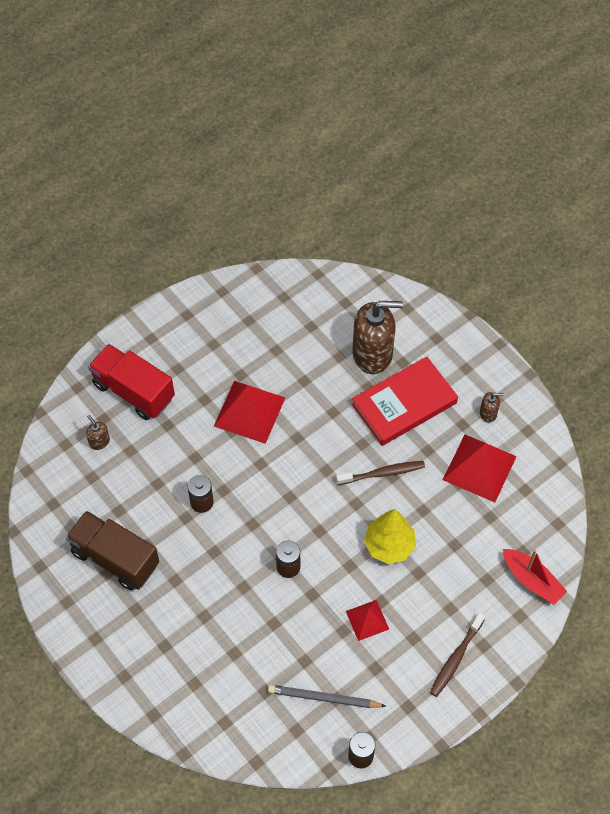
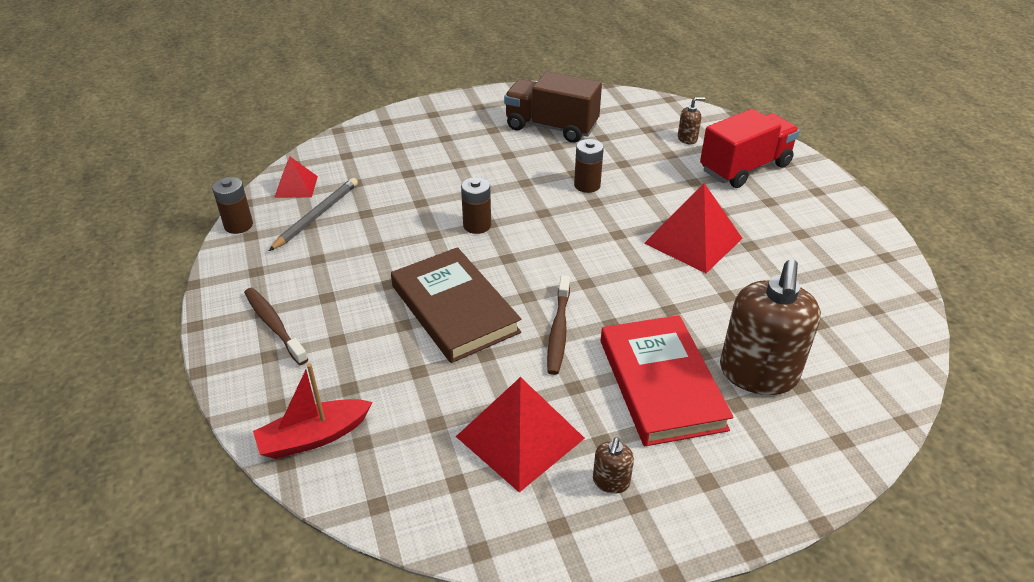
camera: 110 degrees right, 20 degrees down
(115, 558) = (551, 127): brown truck -> brown truck turned 120 degrees counterclockwise
(367, 620) = (375, 267): red pyramid -> red pyramid (296, 186)
(389, 546) = (454, 309): yellow tree -> brown book

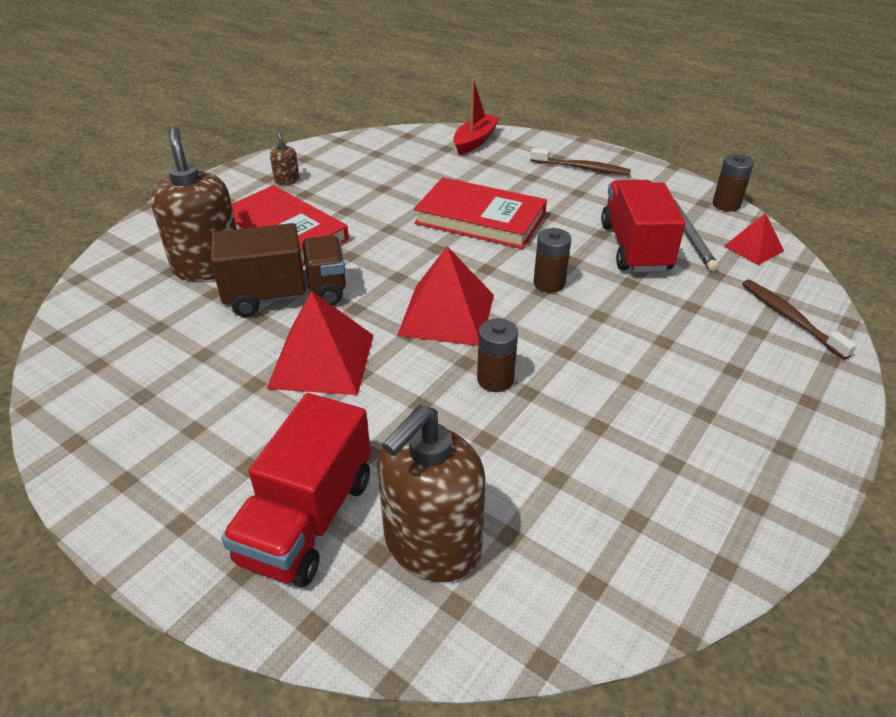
camera: 145 degrees right, 0 degrees up
(373, 224) = (635, 247): none -> red truck
(454, 309) = (480, 219): brown book -> red book
(520, 437) = (358, 178): red pyramid -> red pyramid (447, 314)
(551, 127) = (642, 459): brown truck -> brown truck (286, 295)
(558, 331) = (387, 235): brown toothbrush -> brown toothbrush (790, 318)
(687, 139) = (432, 545): brown soap dispenser -> brown soap dispenser, size x2.35

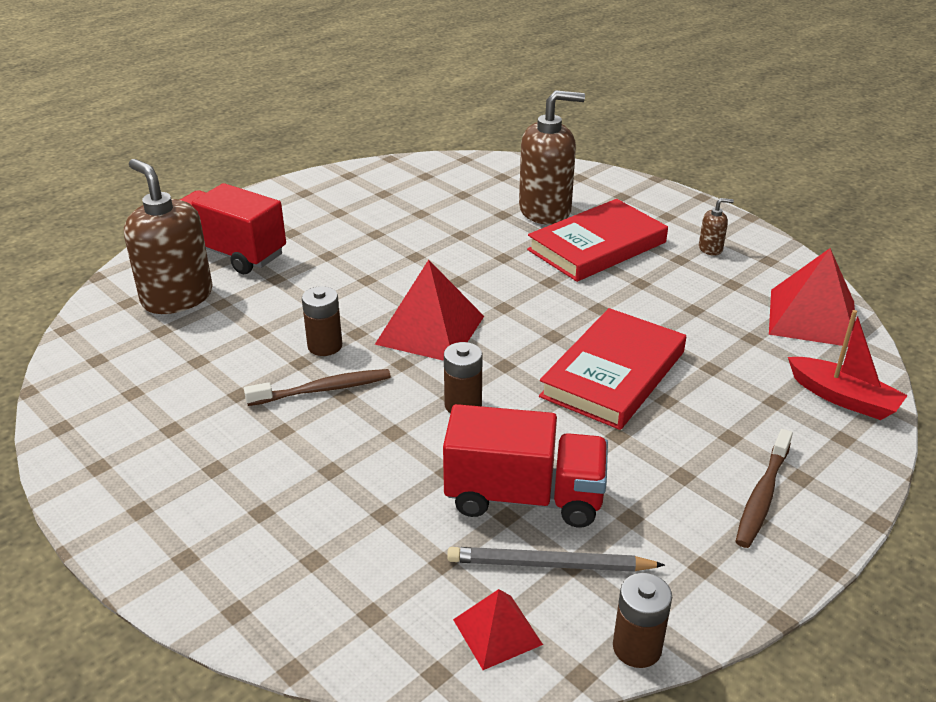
camera: 100 degrees right, 5 degrees down
(286, 295) = (488, 247): brown truck -> none
(322, 361) = (390, 262): red pyramid -> red pyramid (812, 317)
(790, 318) = (325, 603): brown toothbrush -> brown toothbrush (323, 389)

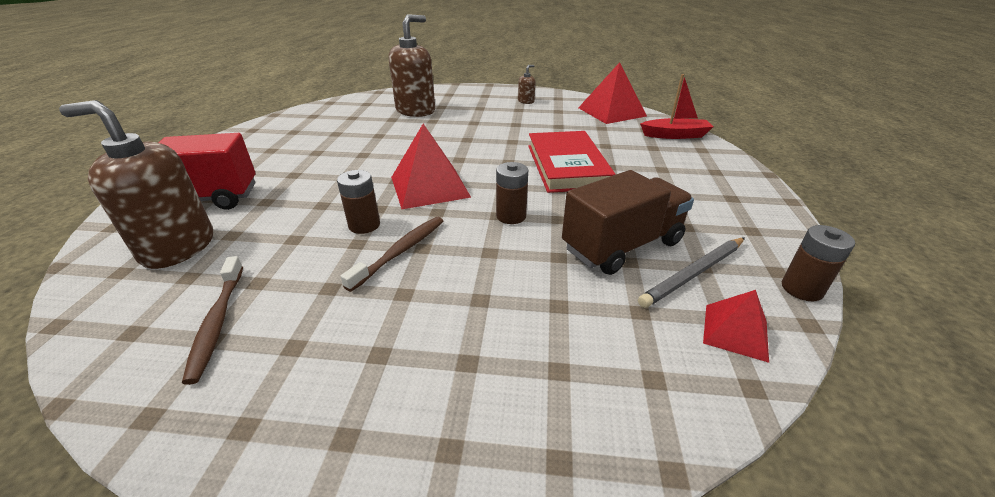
camera: 40 degrees left, 0 degrees up
(524, 496) = (622, 246): red truck -> brown truck
(597, 246) = (469, 117): red book -> none
(762, 496) = (717, 186): brown toothbrush -> brown toothbrush (217, 323)

